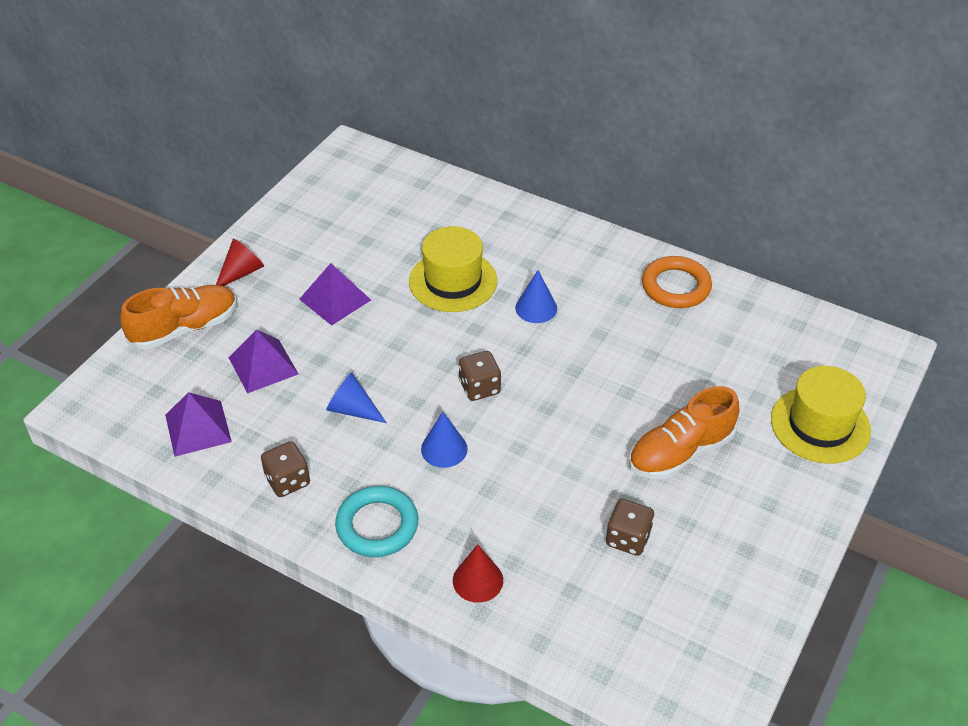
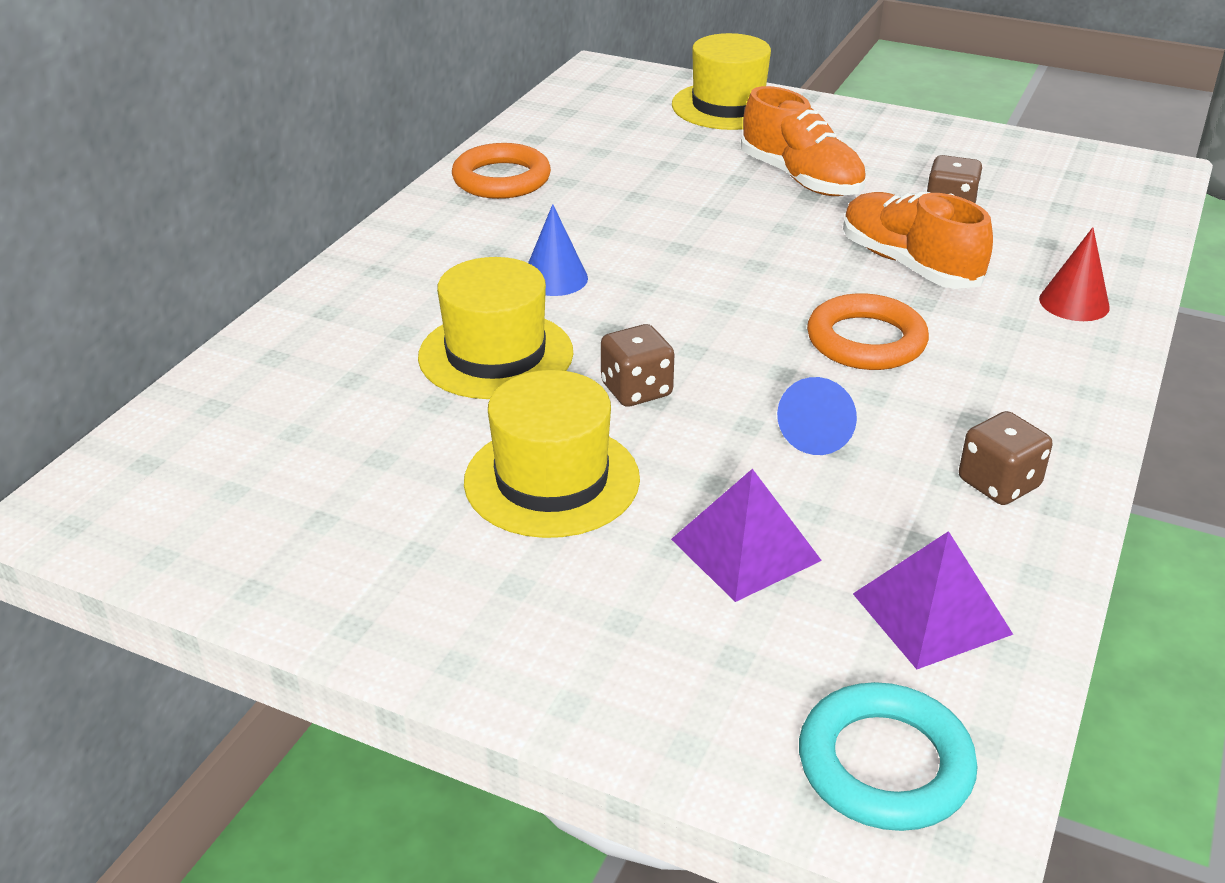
camera: 95 degrees left, 10 degrees down
(184, 328) = (664, 686): orange shoe -> orange shoe (909, 265)
(241, 272) = (476, 623): red cone -> none
(335, 299) = (552, 480): purple pyramid -> yellow hat
(377, 525) = (1035, 387): turquoise ring -> turquoise ring (885, 764)
(444, 449) = (866, 341): blue cone -> orange ring
(479, 387) = (734, 318): brown dice -> brown dice (636, 390)

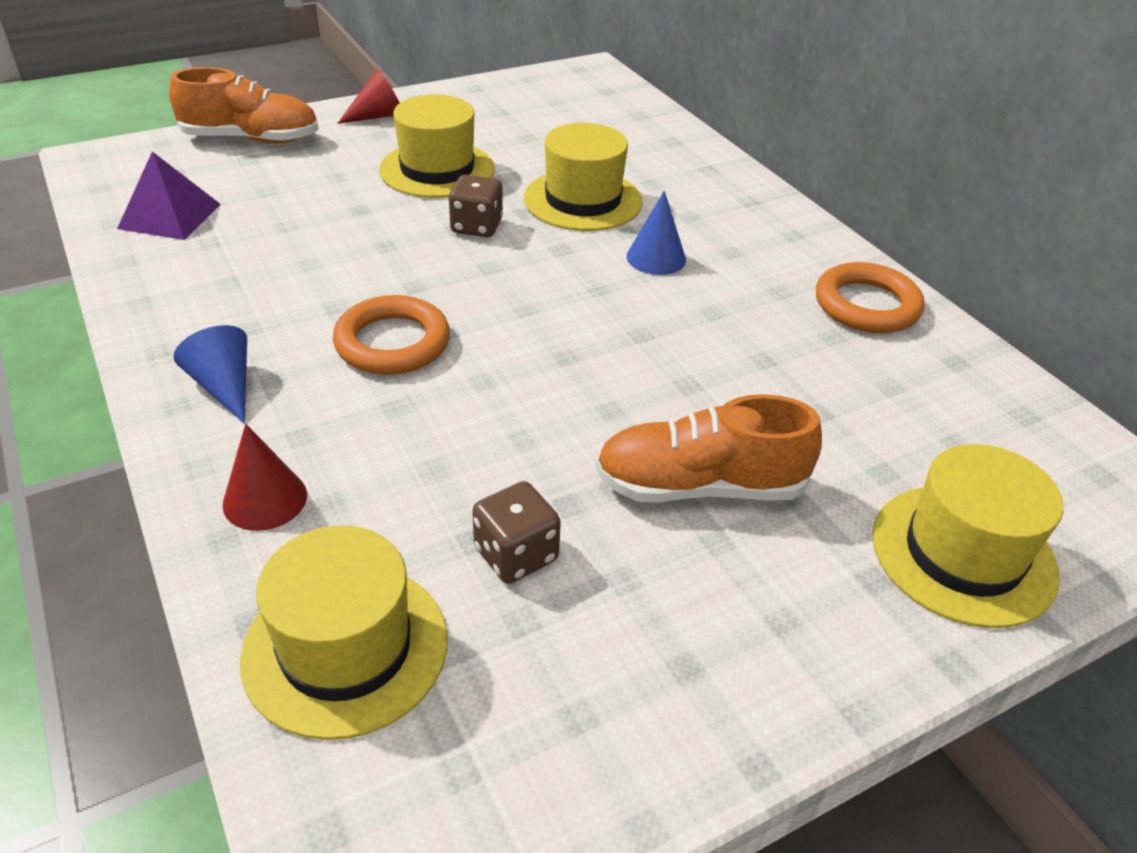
camera: 125 degrees right, 5 degrees up
(461, 623) = (378, 116): none -> red cone
(746, 549) = (298, 193): purple pyramid -> none
(819, 432) = (338, 264): blue cone -> blue cone (224, 386)
(885, 764) = (139, 161): turquoise ring -> none
(909, 265) = (456, 442): orange shoe -> orange shoe (251, 139)
(999, 484) = (190, 296): brown dice -> none
(1088, 226) = (345, 648): none -> yellow hat

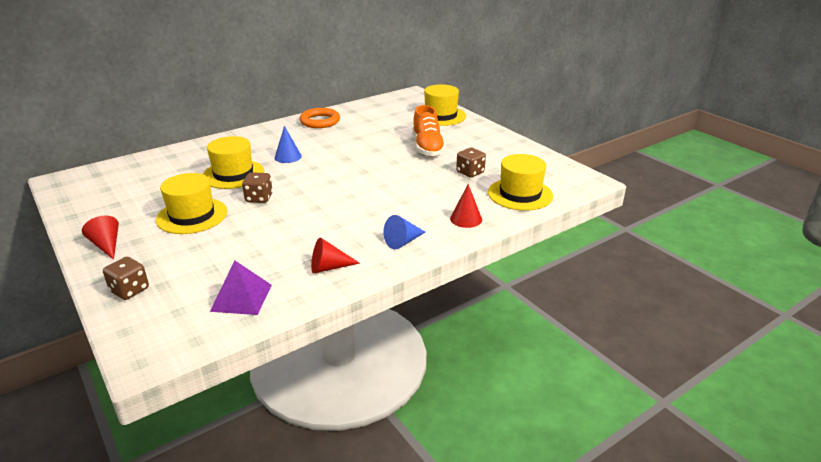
camera: 95 degrees left, 10 degrees down
(194, 293) = (329, 267): none -> red cone
(251, 139) = (129, 290): orange shoe -> brown dice
(392, 343) = (361, 207): orange ring -> none

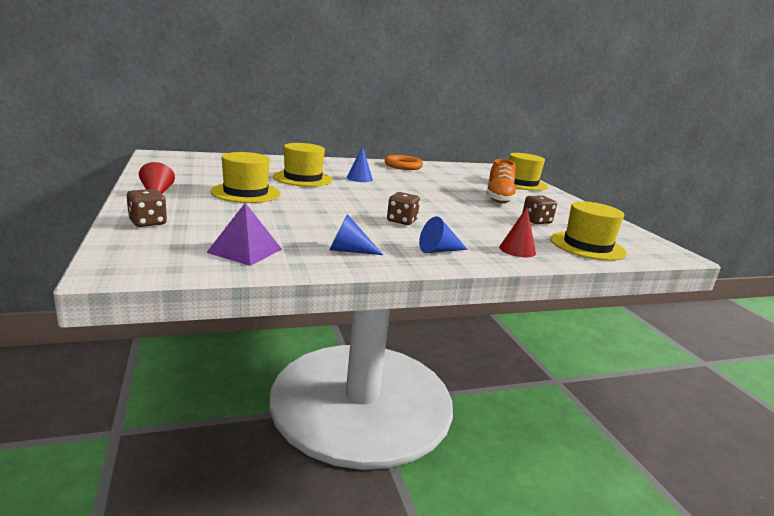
camera: 15 degrees right, 10 degrees down
(259, 198) = (314, 195): brown dice -> brown dice (401, 221)
(329, 267) = (349, 250): red cone -> blue cone

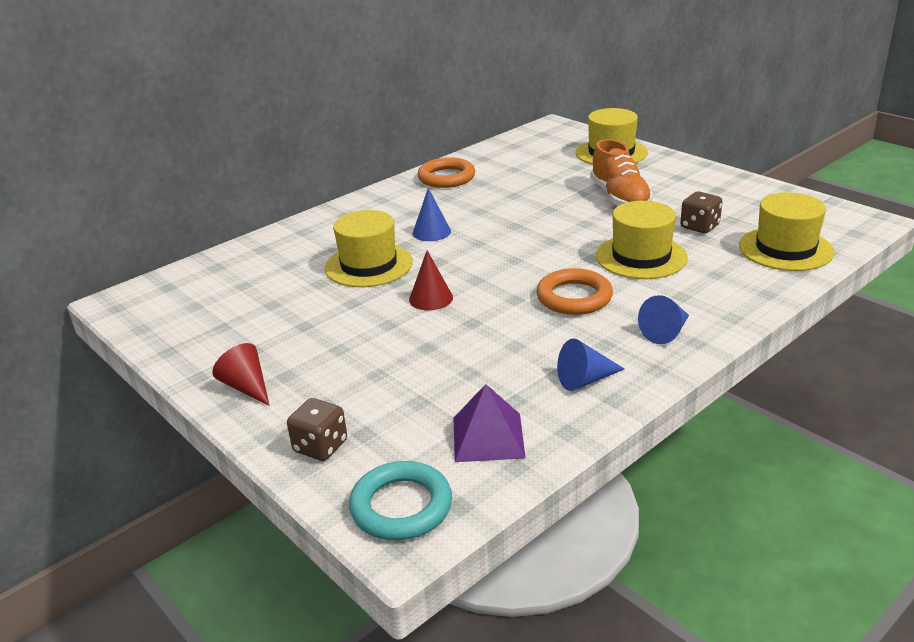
camera: 20 degrees left, 10 degrees up
(141, 257) = (401, 506): none -> turquoise ring
(246, 193) = (345, 330): yellow hat -> yellow hat (641, 257)
(401, 221) = (574, 297): brown dice -> orange ring
(517, 250) = (733, 291): red cone -> red cone (431, 298)

